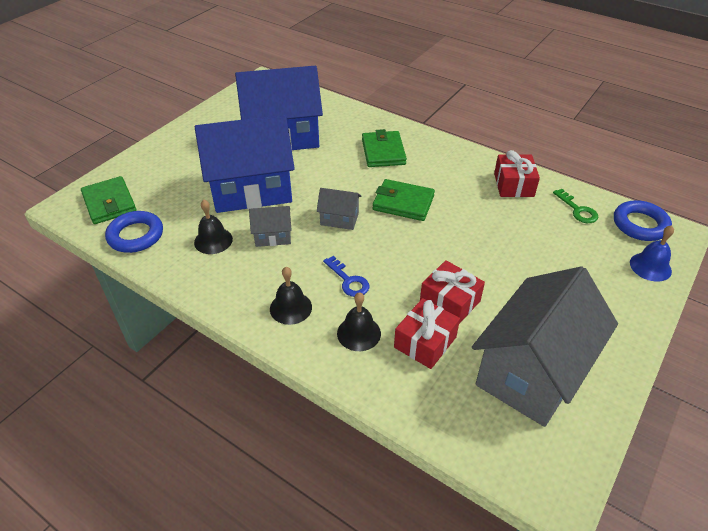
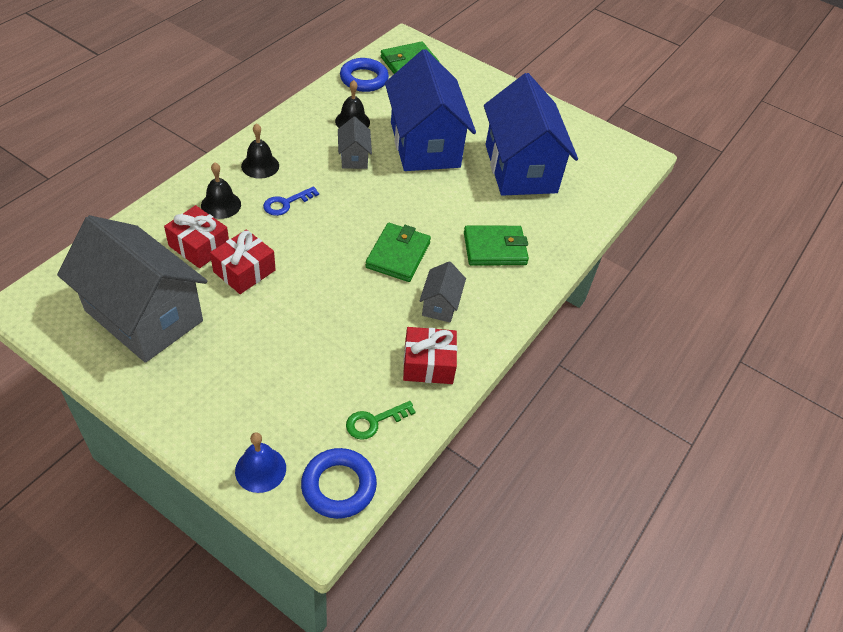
camera: 85 degrees right, 5 degrees up
(339, 219) = (375, 203): grey house -> grey house (440, 304)

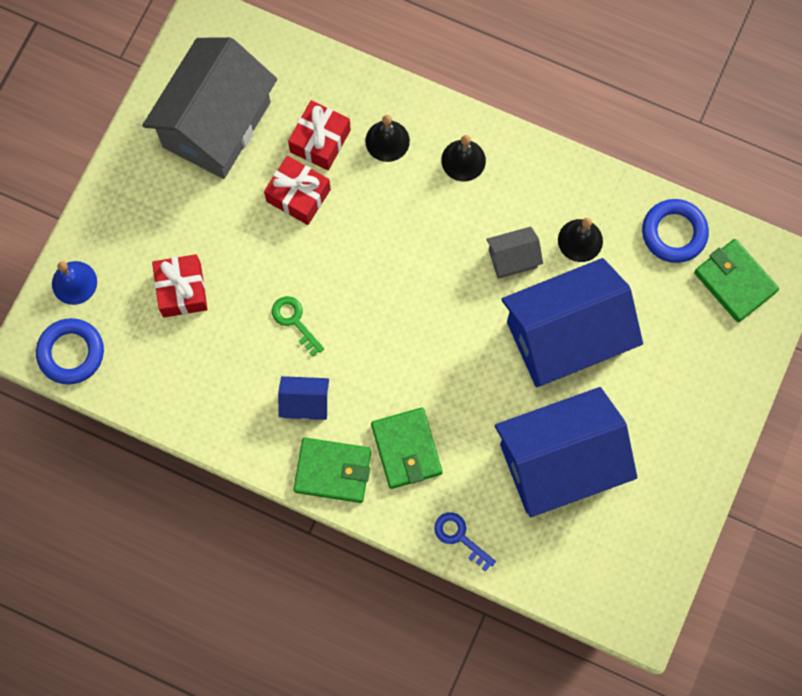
camera: 85 degrees right, 25 degrees up
(286, 203) = (410, 206): blue key -> blue key (459, 537)
(374, 421) = (144, 368): green key -> green key (294, 321)
(398, 255) = (365, 344): green wallet -> green wallet (333, 471)
(428, 364) = (223, 405): red gift -> red gift (182, 290)
(440, 304) = (305, 403): grey house -> blue house

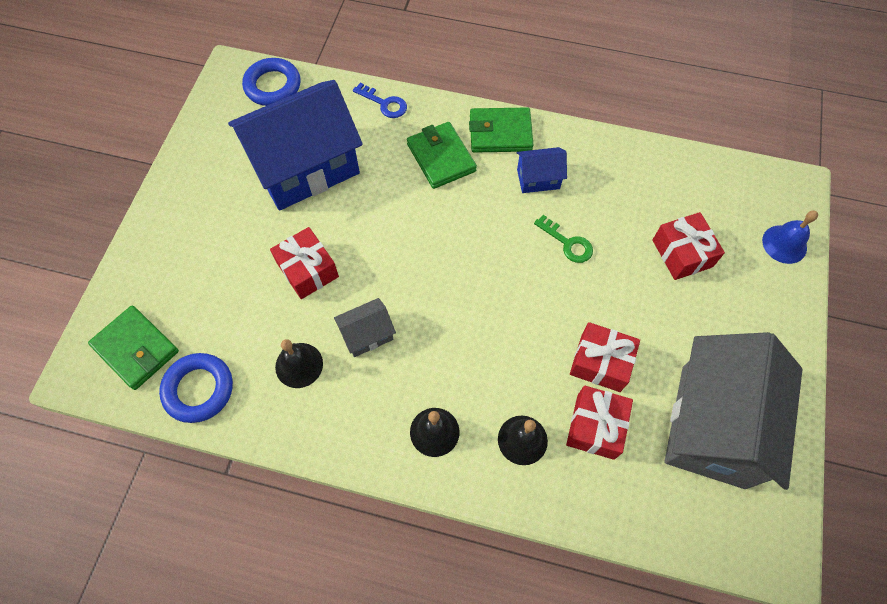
camera: 170 degrees right, 10 degrees down
(71, 353) = (758, 186): blue ring -> blue ring (273, 86)
(565, 336) = (307, 270): blue house -> red gift

